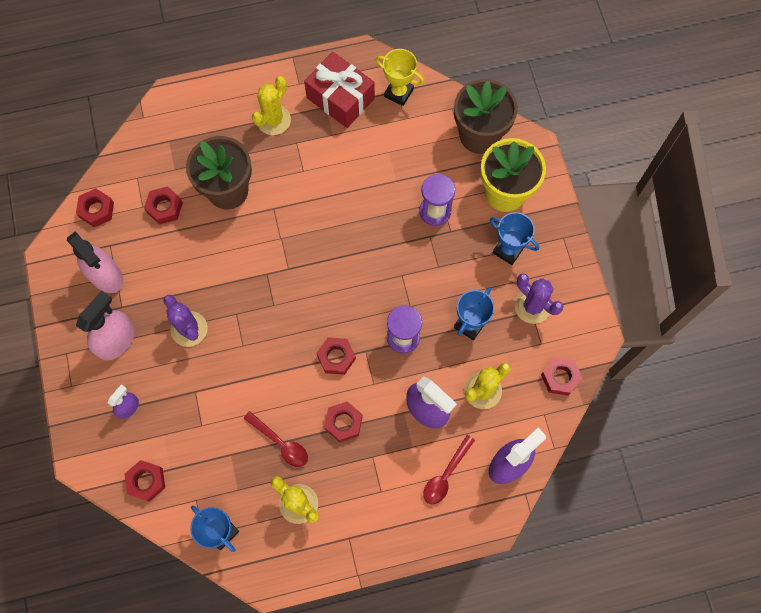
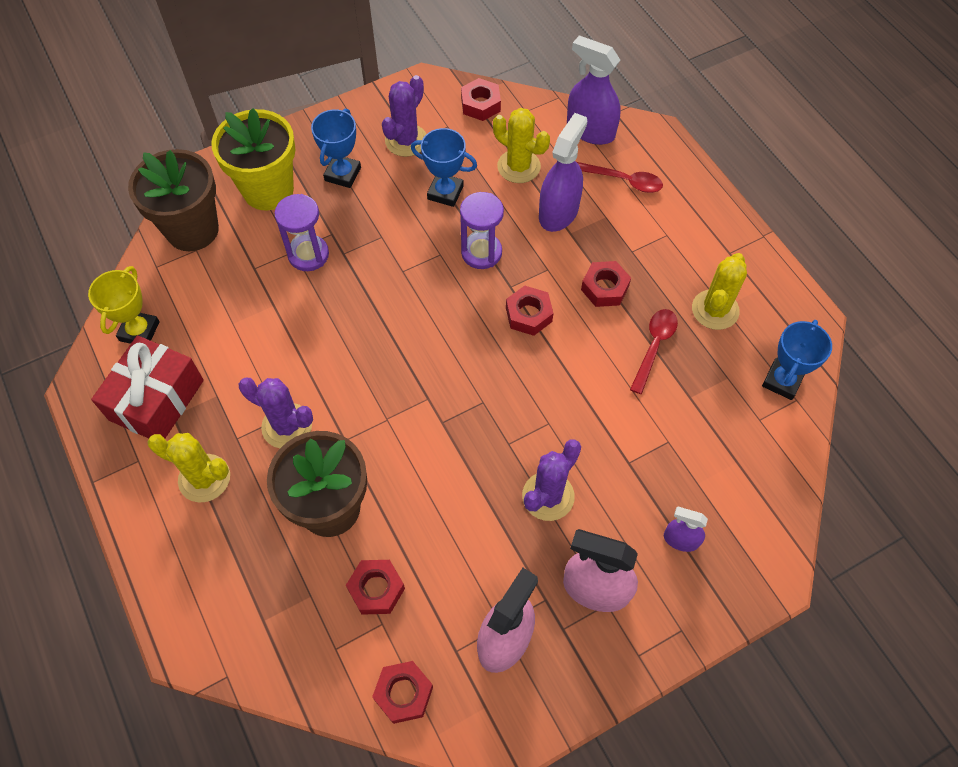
camera: 105 degrees left, 10 degrees down
(146, 481) = (763, 485): red nut -> none
(295, 174) = (287, 426): none -> purple cactus

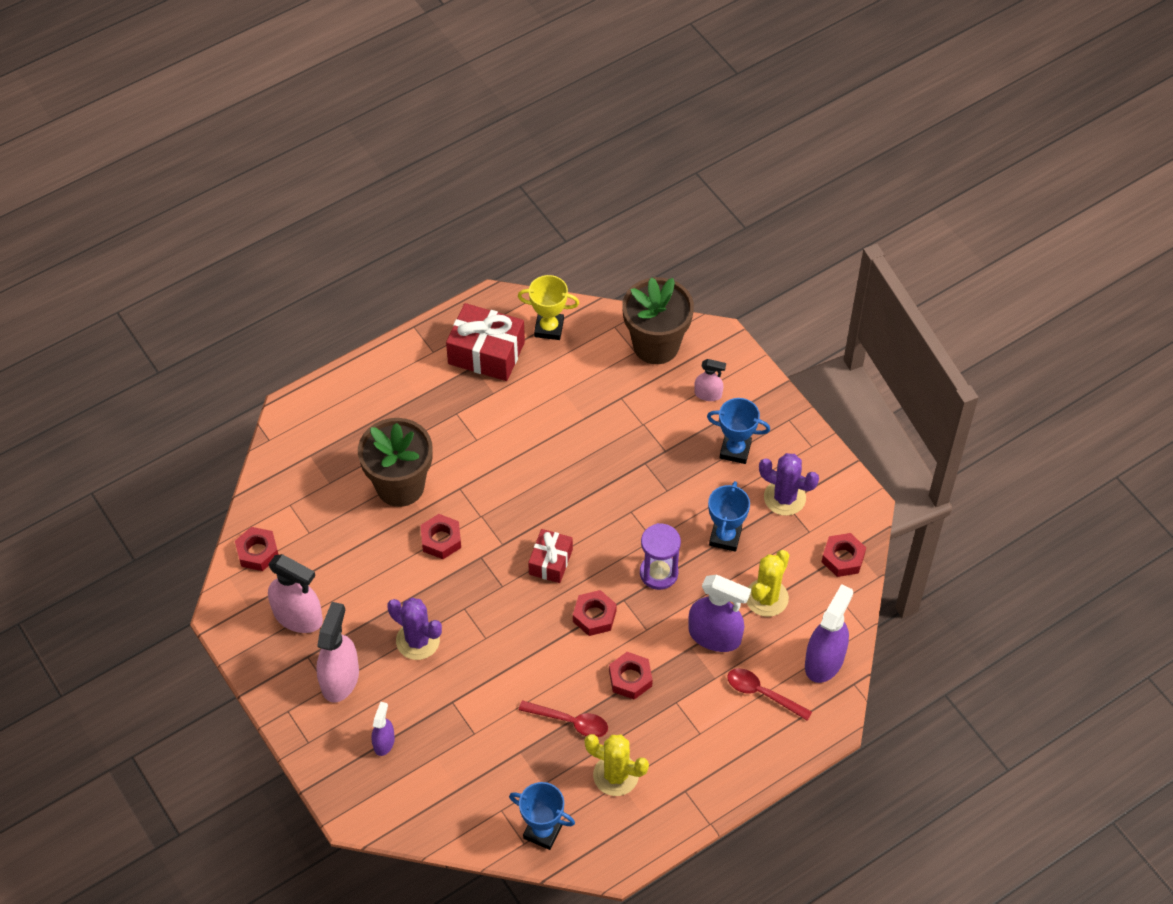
camera: 85 degrees right, 5 degrees down
(204, 478) = (420, 398): yellow cactus -> none
(268, 190) = (708, 394): yellow flower pot -> pink spray bottle
(287, 426) = (469, 446): purple cactus -> none
(308, 255) = (640, 436): purple hourglass -> none
(376, 589) = (335, 525): red nut -> red nut (441, 540)
(457, 351) = (550, 562): none -> red gift
(624, 181) = (762, 693): red spoon -> red spoon turned 105 degrees clockwise

